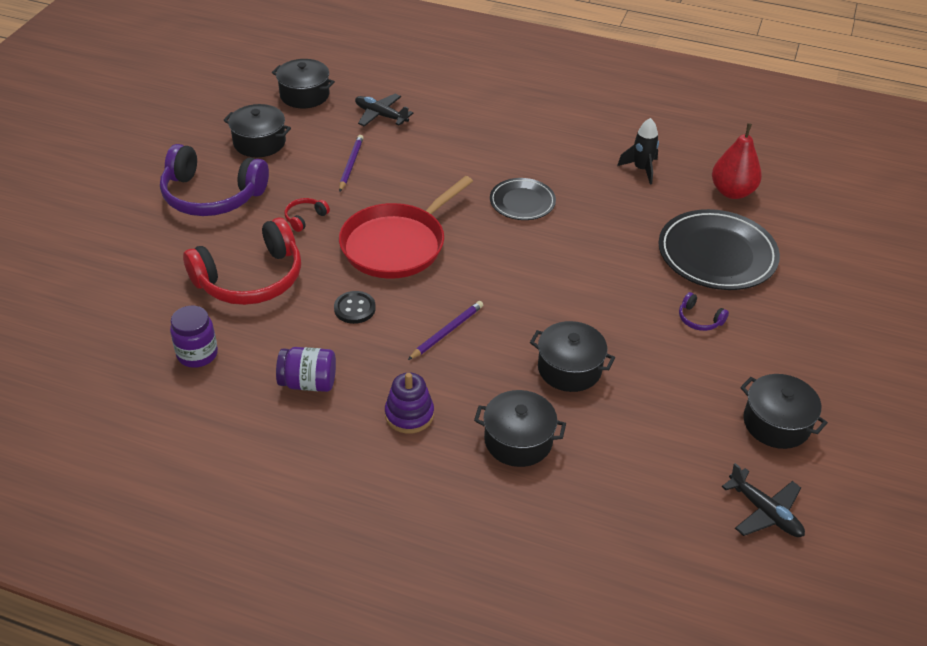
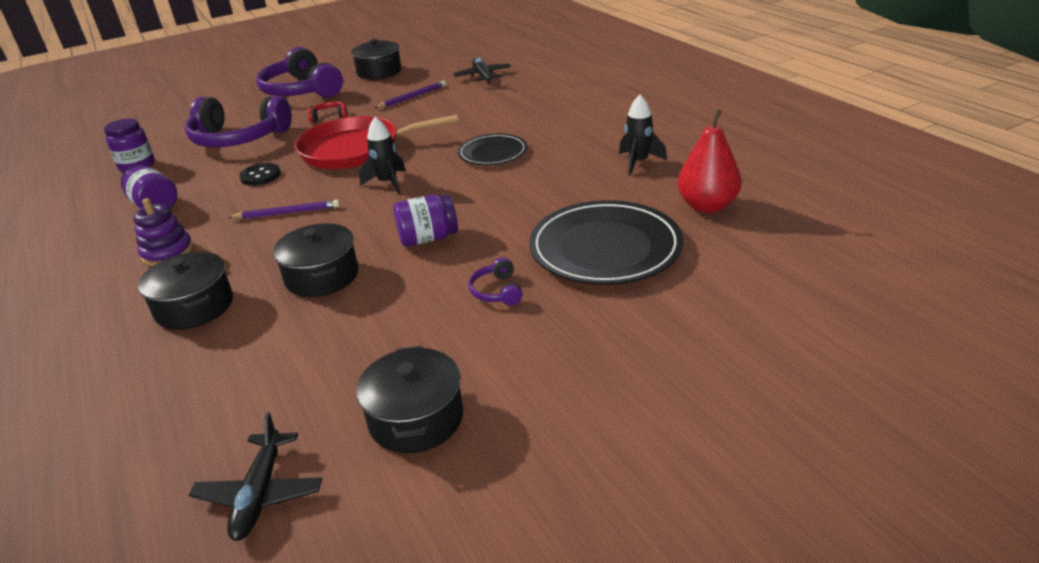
camera: 45 degrees right, 10 degrees down
(251, 279) = (238, 138): red headphones -> purple headphones
(304, 95) = (453, 55): black pot -> none
(483, 267) = (388, 183): none -> black rocket
(594, 301) = (428, 238): none -> purple jar

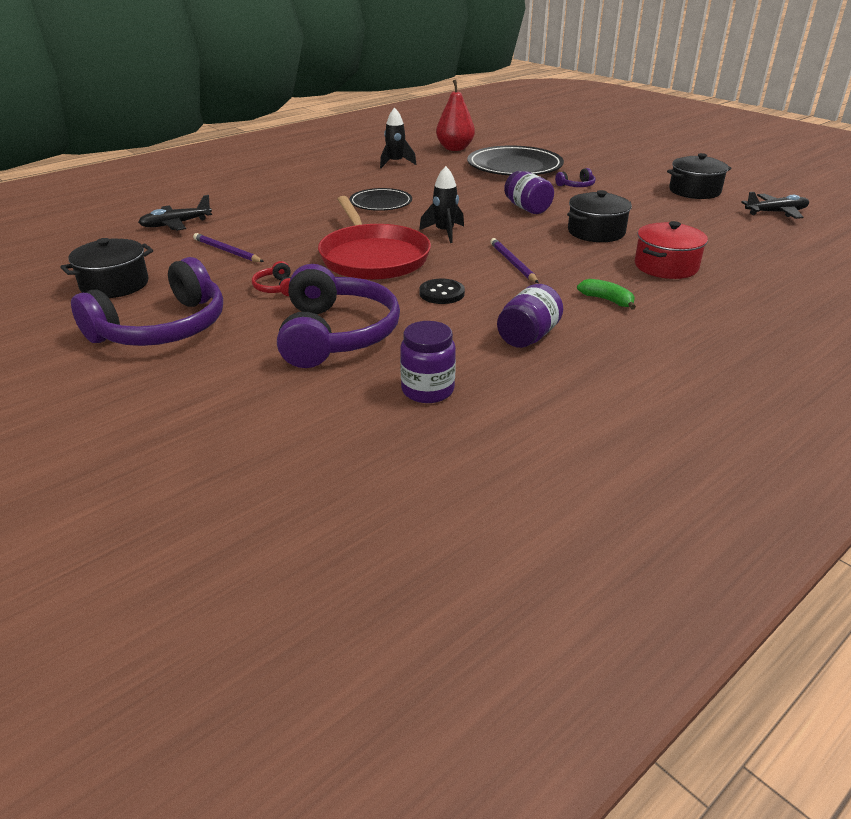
camera: 105 degrees left, 0 degrees up
(167, 252) = (607, 300): purple stacking toy -> green banana
(195, 307) = (666, 266): black pot -> red pot

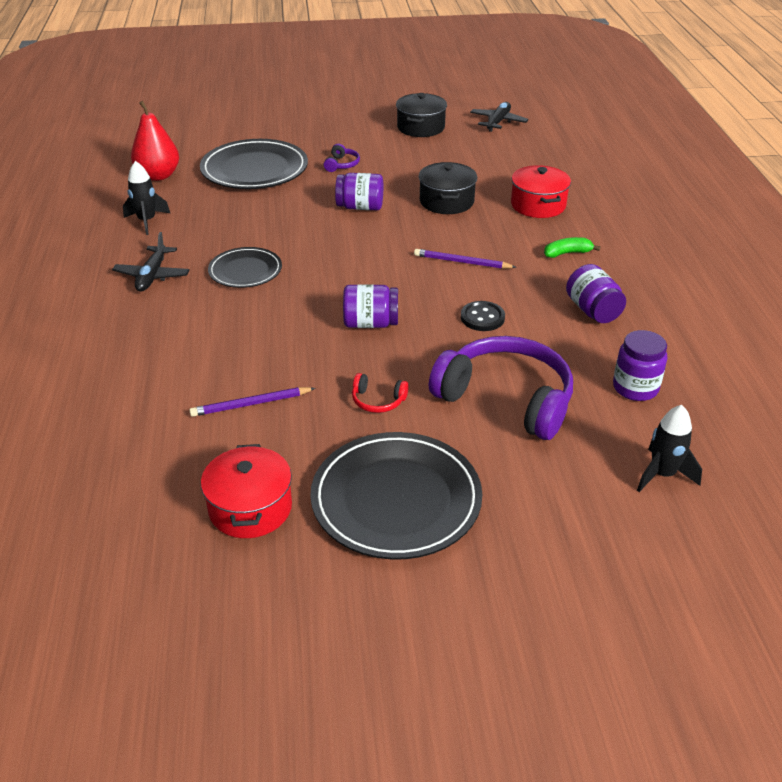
camera: 55 degrees left, 5 degrees up
(115, 284) = (250, 508): black pot -> red pot
(162, 328) = (396, 499): purple headphones -> black plate
(176, 224) = (124, 418): black plane -> black plane (152, 276)
(373, 257) = (370, 323): red pan -> purple jar
(444, 232) = (361, 267): black rocket -> black rocket (662, 474)

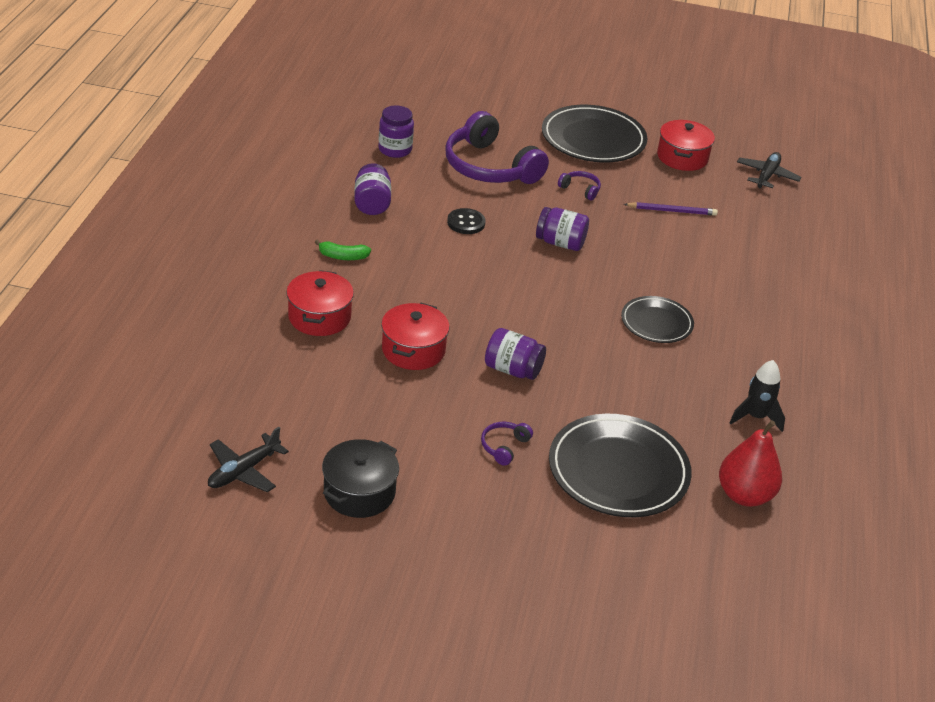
camera: 165 degrees left, 0 degrees up
(152, 276) = (747, 342): black plane -> black plane (767, 176)
(378, 401) = (580, 189): red headphones -> purple headphones
(446, 201) = (413, 350): black pot -> red pot
(462, 262) = (448, 275): purple pencil -> none
(662, 474) = (426, 108): black rocket -> none

